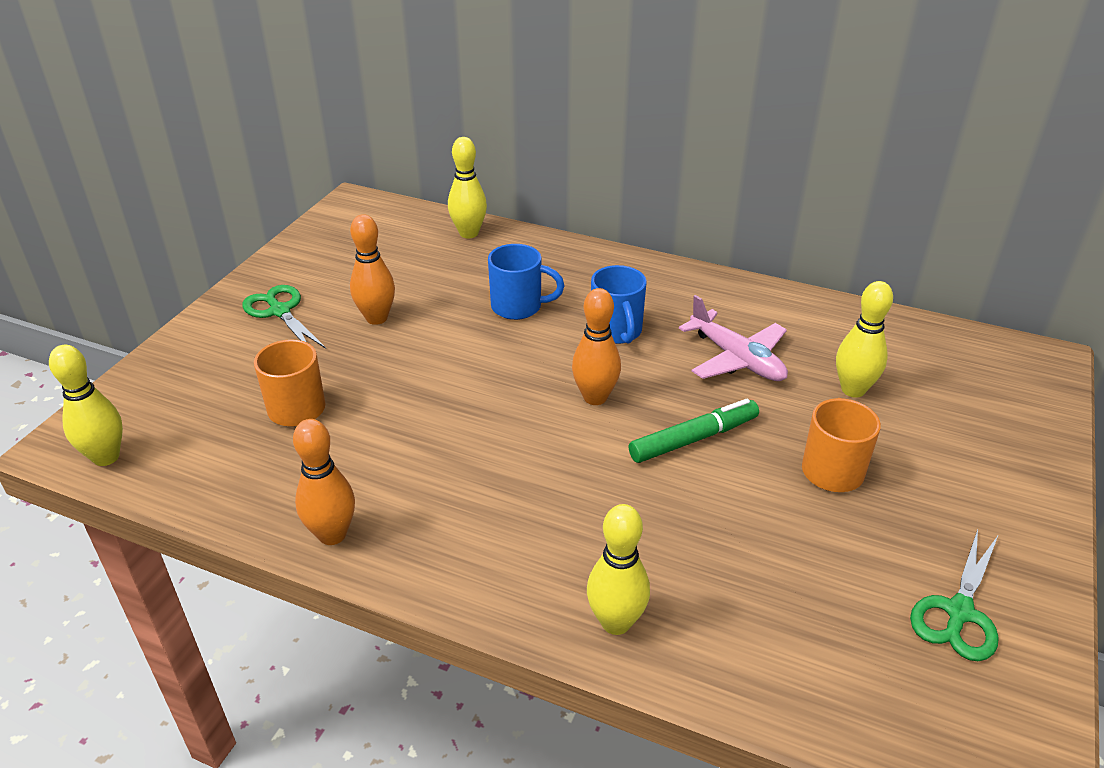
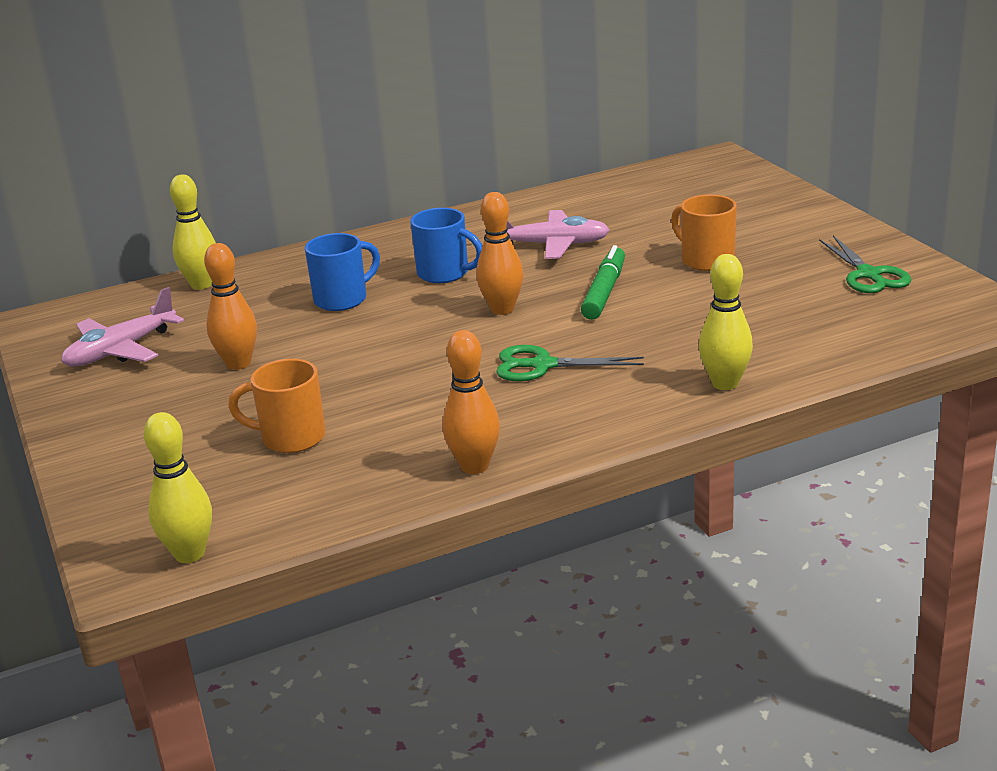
camera: 45 degrees left, 10 degrees down
(280, 311) = (137, 406): green scissors -> green scissors (542, 365)
(346, 258) = (121, 350): none -> pink plane
(853, 390) = (648, 222): yellow bowling pin -> none

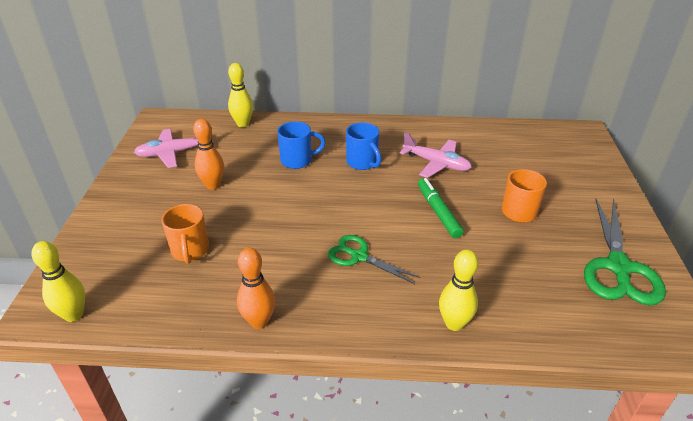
camera: 25 degrees right, 10 degrees up
(290, 438) = (190, 251): orange mug -> orange mug turned 135 degrees counterclockwise
(502, 309) = (371, 202): orange bowling pin -> none
(604, 292) = (438, 212): green marker -> green marker turned 60 degrees counterclockwise
(868, 275) = (618, 267): green scissors -> green scissors, size x1.64

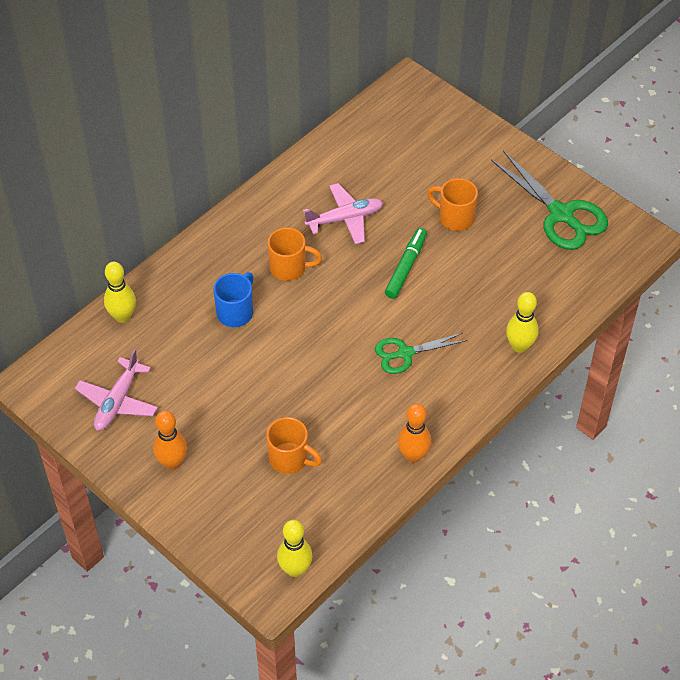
camera: 50 degrees left, 15 degrees up
(213, 185) = (209, 396): orange bowling pin -> orange bowling pin (172, 462)
(363, 163) = (289, 268): blue mug -> orange mug
(438, 212) = (406, 267): green marker -> green marker turned 90 degrees clockwise

